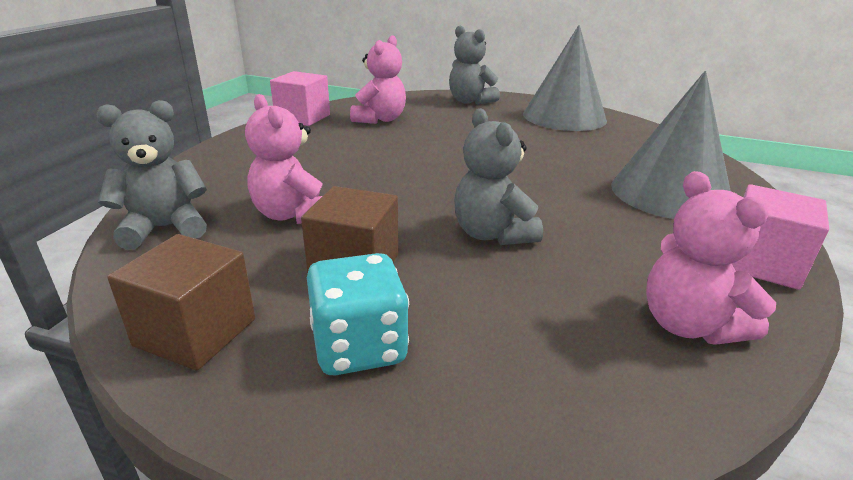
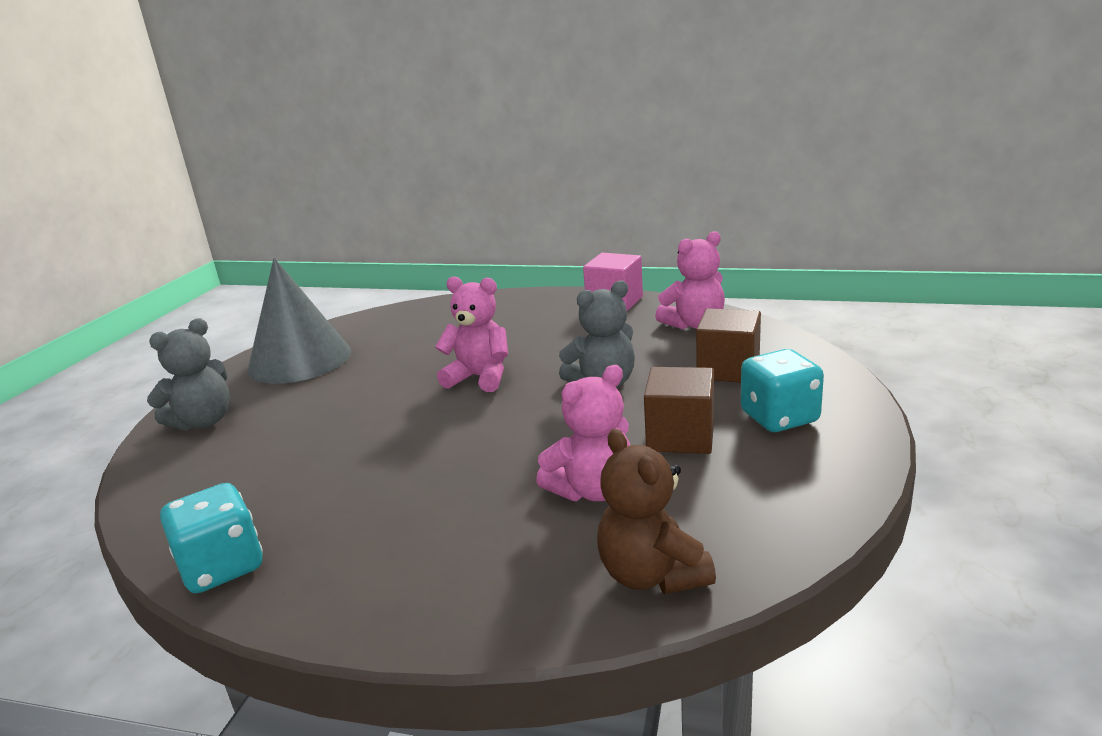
camera: 90 degrees left, 5 degrees down
(165, 228) = (652, 575): grey teddy bear -> brown teddy bear
(195, 332) = (809, 489): brown cube -> brown cube (728, 369)
(303, 117) = (222, 567): pink cube -> turquoise dice
(380, 119) = (263, 485): pink teddy bear -> pink teddy bear (479, 377)
(670, 193) = (511, 320): grey cone -> none

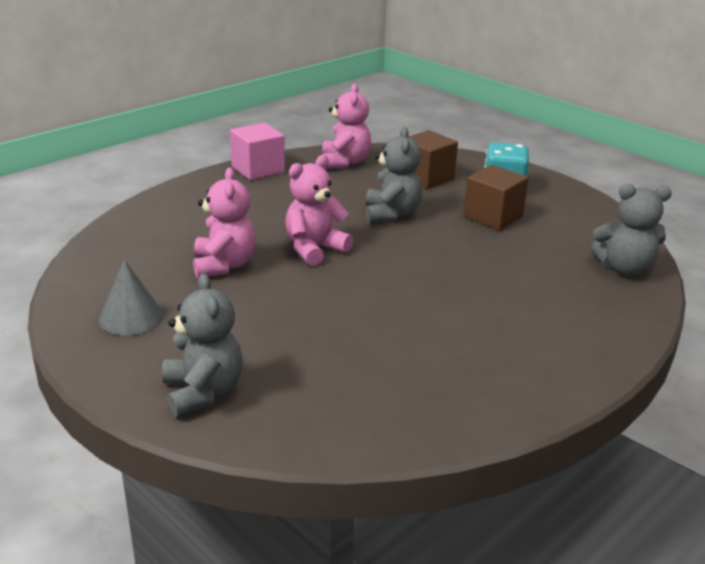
camera: 65 degrees left, 5 degrees up
(222, 567) = (493, 410): turquoise dice -> none
(300, 360) = (131, 317): grey cone -> grey cone, size x0.54
(593, 490) = (526, 258): pink teddy bear -> pink teddy bear (224, 265)
(652, 575) = (624, 268): brown teddy bear -> grey teddy bear

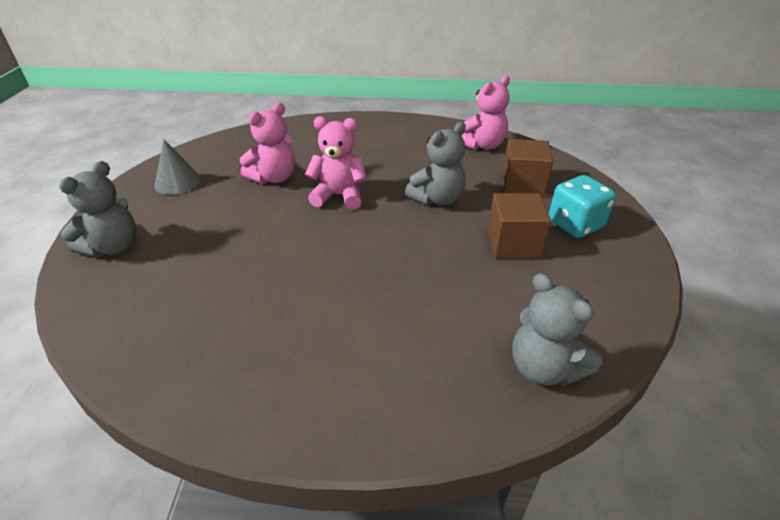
camera: 50 degrees right, 10 degrees up
(258, 169) = (415, 125): pink cube -> none

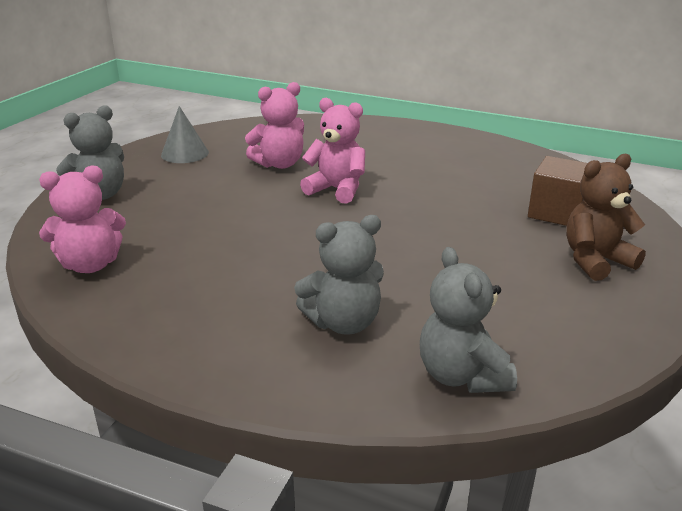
camera: 20 degrees right, 10 degrees down
(437, 199) = (443, 210): grey teddy bear -> grey teddy bear (343, 322)
(482, 145) = (533, 169): pink teddy bear -> pink teddy bear (90, 265)
(513, 244) = (505, 264): brown cube -> none
(575, 224) = (596, 261): turquoise dice -> brown teddy bear

